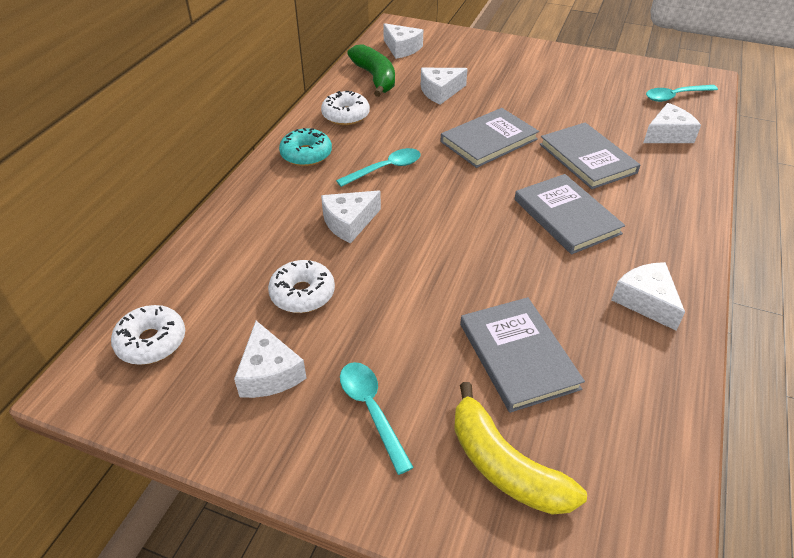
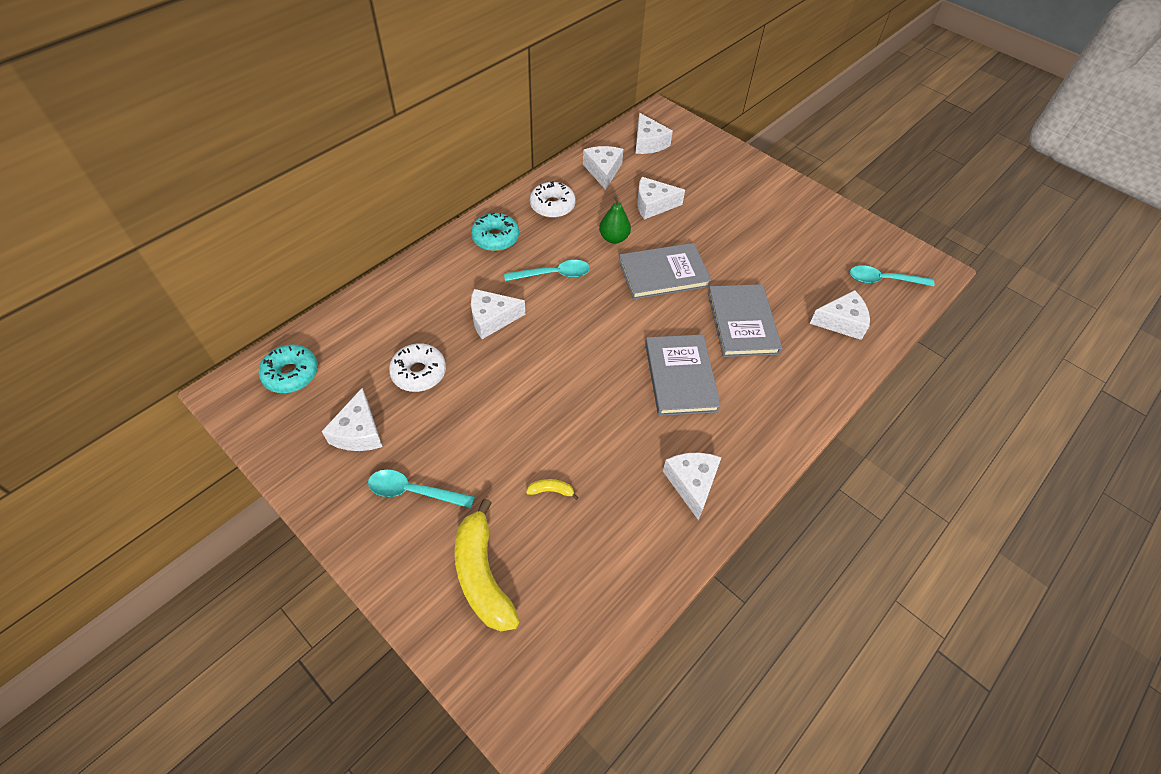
camera: 20 degrees right, 10 degrees up
(151, 342) = (291, 374): white donut -> turquoise donut
(371, 410) = (413, 491): turquoise spoon -> turquoise spoon turned 75 degrees counterclockwise
(375, 78) = (603, 171): green banana -> white cheese
(423, 125) = (614, 238): none -> green pear
(518, 355) = (551, 491): grey book -> yellow banana

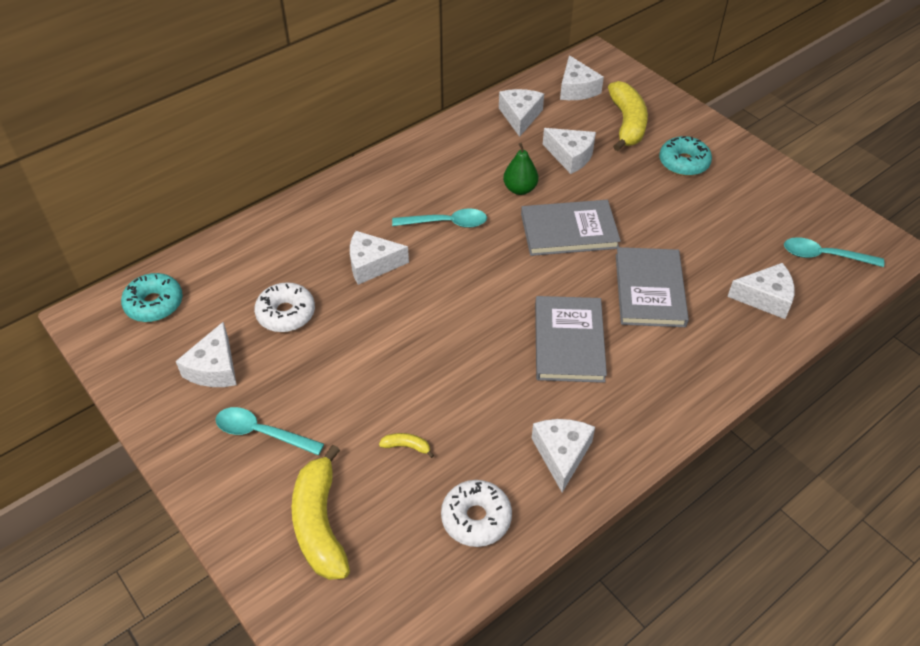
camera: 10 degrees right, 5 degrees down
(495, 238) = (389, 180): turquoise donut -> turquoise donut (683, 163)
(552, 206) = (457, 150): white donut -> white donut (476, 518)
(653, 205) = (570, 156): white cheese -> white cheese turned 150 degrees counterclockwise
(697, 172) = (627, 123): none -> yellow banana

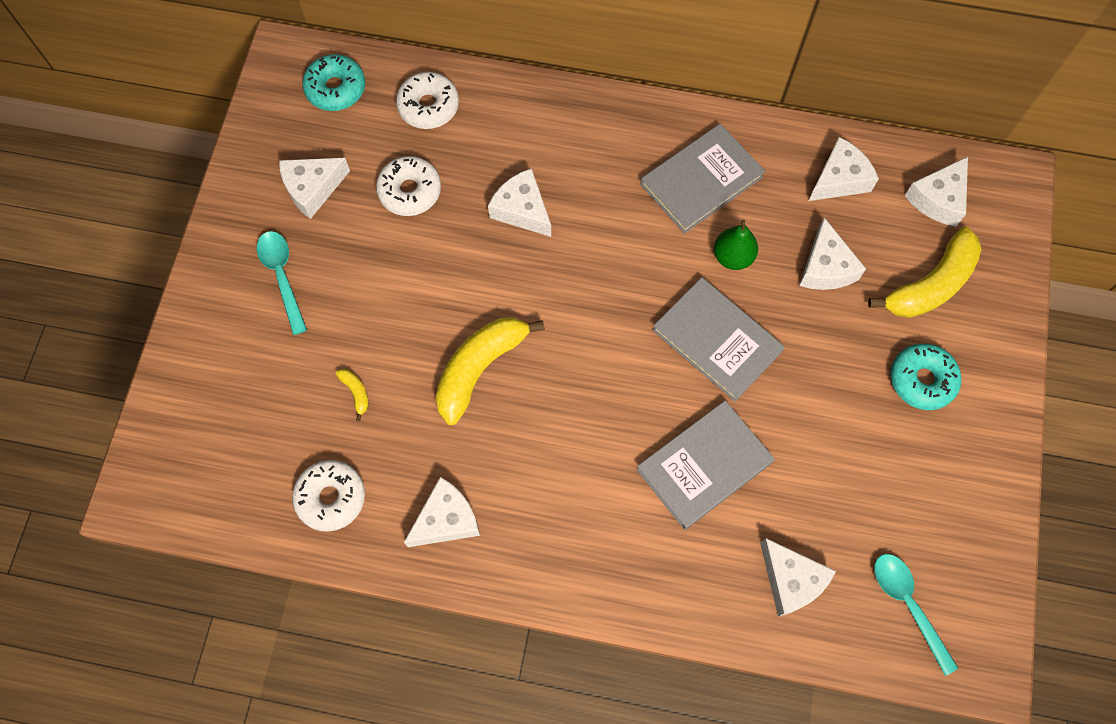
camera: 50 degrees right, 20 degrees up
(235, 263) = (428, 106): none -> white donut
(319, 523) = (237, 387): yellow banana -> yellow banana (479, 368)
(446, 223) = (628, 229): turquoise spoon -> none
(568, 341) = (576, 438): grey book -> grey book (701, 180)

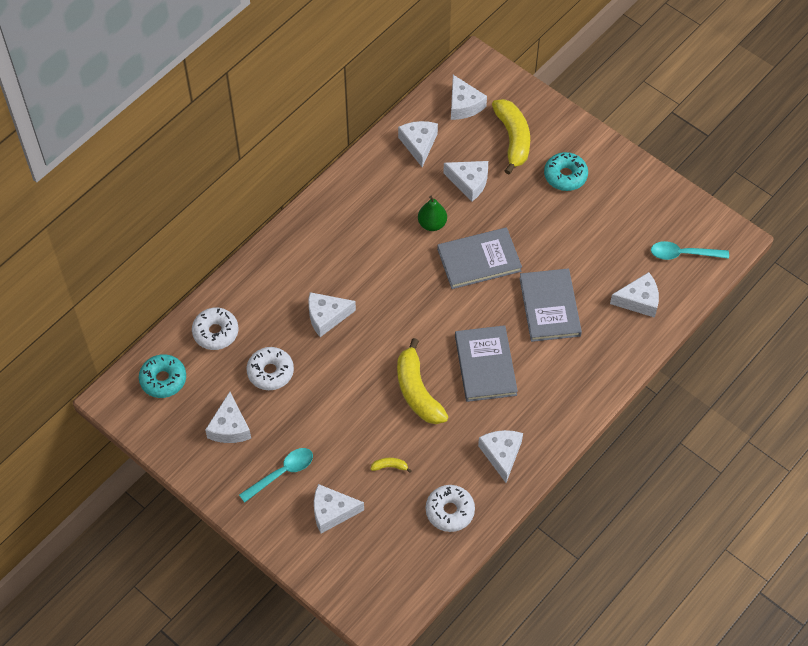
camera: 60 degrees left, 10 degrees down
(259, 360) = (332, 512): none -> white cheese
(282, 276) = (282, 473): turquoise spoon -> turquoise spoon turned 135 degrees clockwise
(701, 180) = (372, 213): grey book -> grey book (485, 365)

